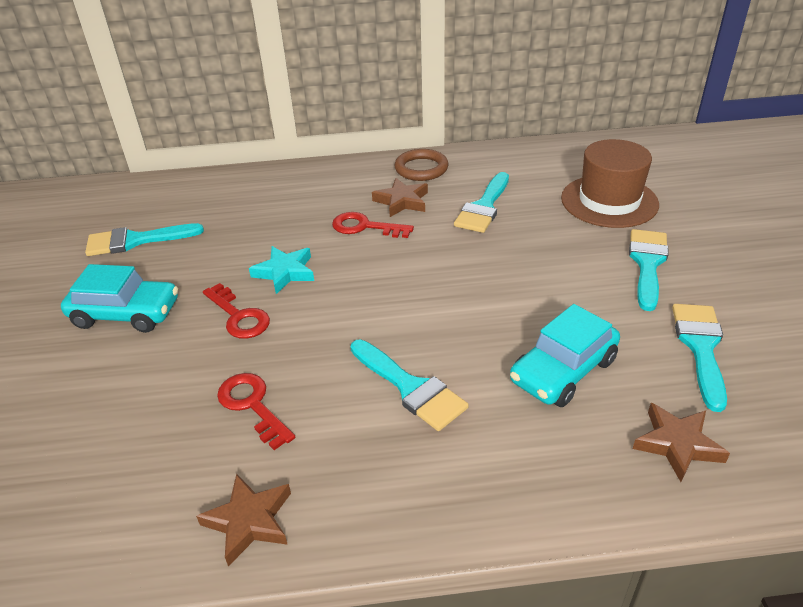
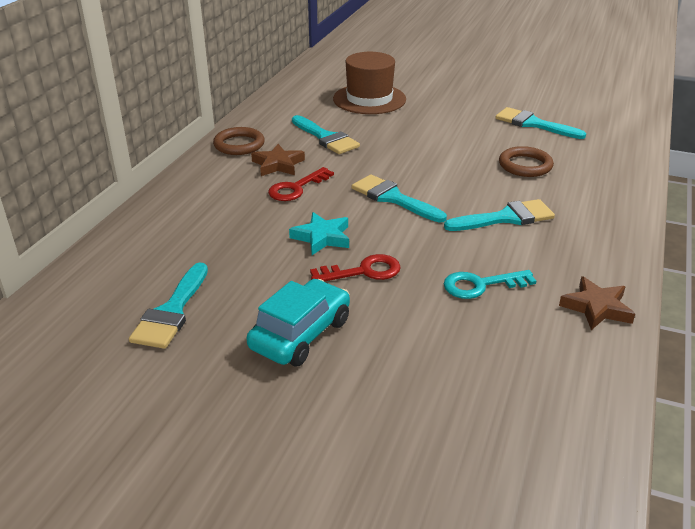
camera: 65 degrees left, 5 degrees down
(252, 405) = (480, 285): red key -> turquoise key
(563, 370) = (525, 165): turquoise car -> brown ring
(647, 264) = (447, 111): turquoise brush -> turquoise brush (393, 198)
(677, 444) = (602, 155): brown star -> none

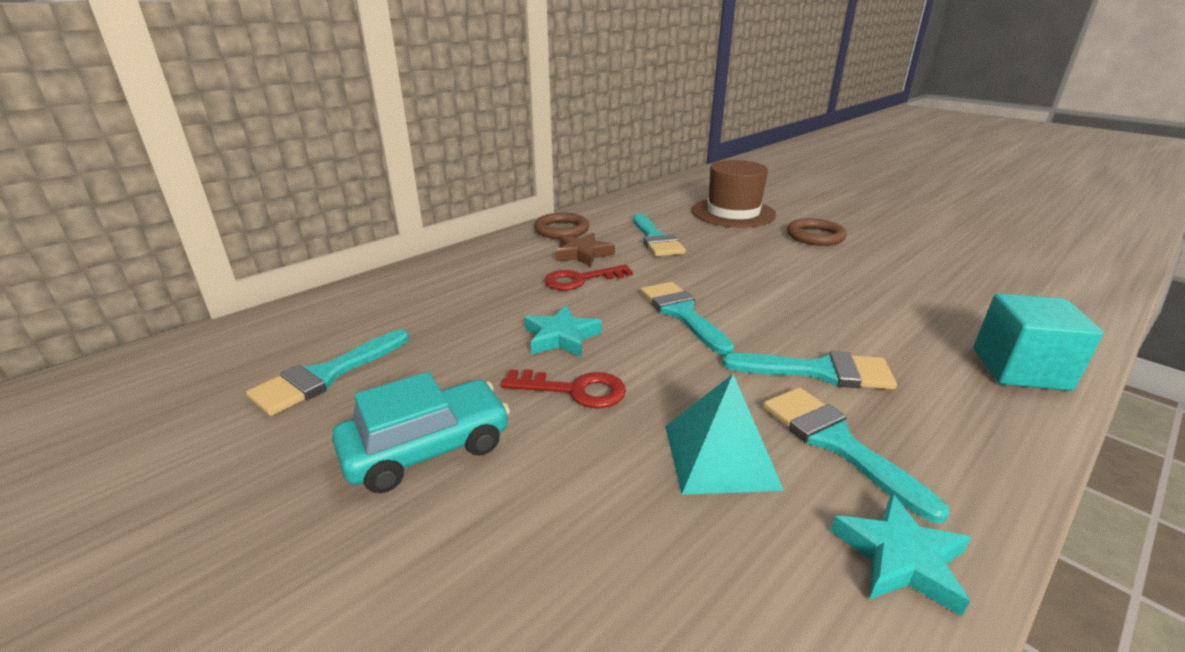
camera: 25 degrees right, 5 degrees down
(480, 285) = (720, 456): turquoise key -> turquoise pyramid
(525, 165) = (887, 313): brown ring -> brown ring (815, 236)
(533, 124) = (926, 268): turquoise brush -> turquoise brush (836, 443)
(596, 307) = (900, 558): brown star -> turquoise star
(614, 187) = (1020, 369): none -> turquoise cube

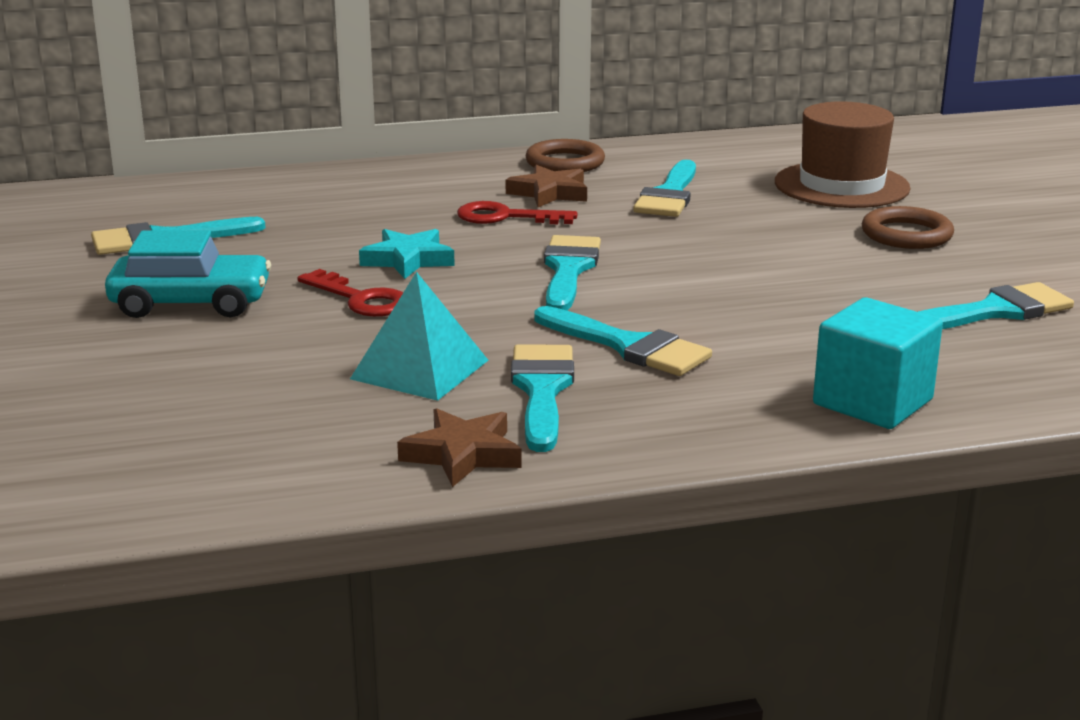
camera: 30 degrees right, 5 degrees down
(900, 558) = (462, 454): turquoise star -> brown star
(942, 276) = (994, 312): none -> turquoise brush

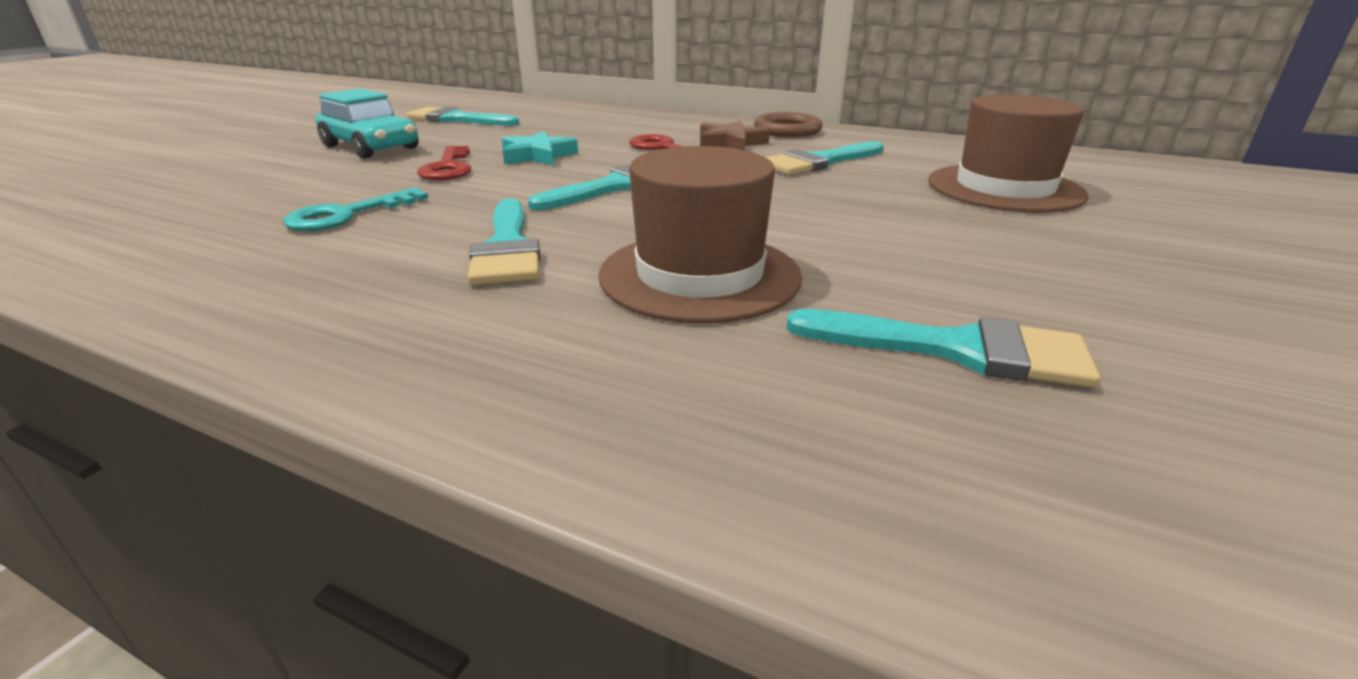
camera: 40 degrees right, 5 degrees up
(419, 369) = (347, 215): turquoise pyramid -> turquoise key
(462, 454) = (179, 280): brown star -> none
(542, 391) = (360, 256): turquoise brush -> none
(794, 318) = (699, 275): none -> brown hat
(872, 402) = (566, 392): turquoise cube -> none
(906, 235) = (996, 241): brown ring -> none

